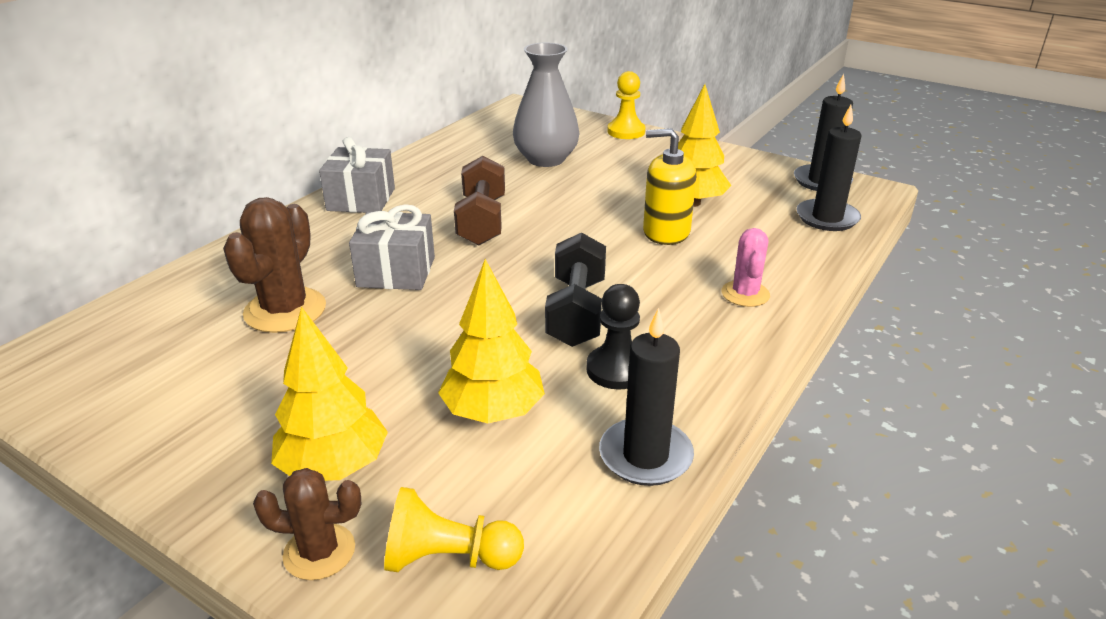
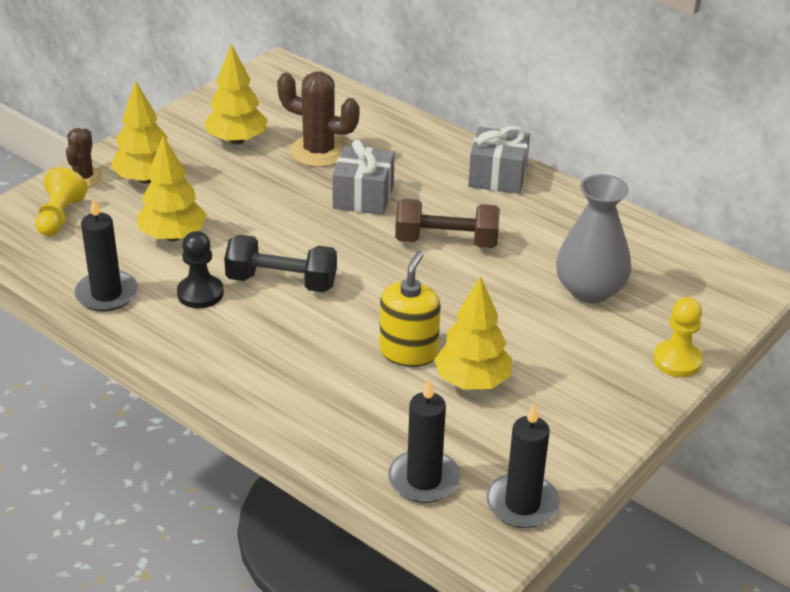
camera: 95 degrees right, 5 degrees up
(235, 385) = (237, 140): none -> yellow tree
(745, 294) = (284, 381): pink cactus -> none

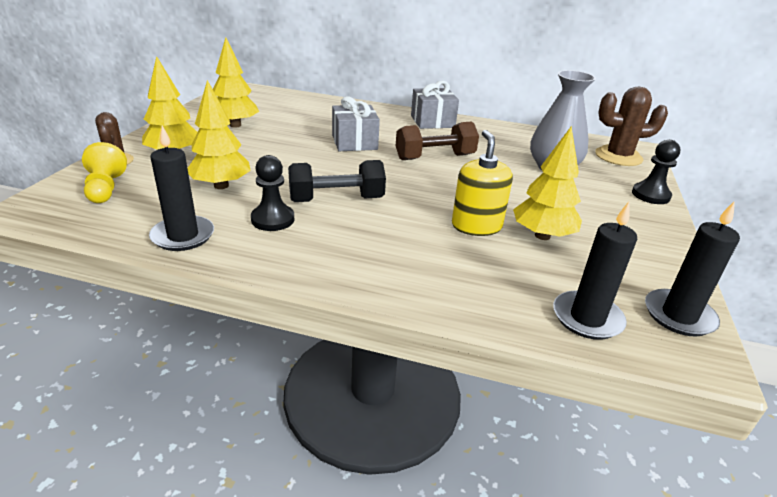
camera: 25 degrees left, 5 degrees down
(319, 151) = (301, 124): brown cactus -> brown cactus (618, 156)
(677, 360) = (650, 195): yellow pawn -> black pawn

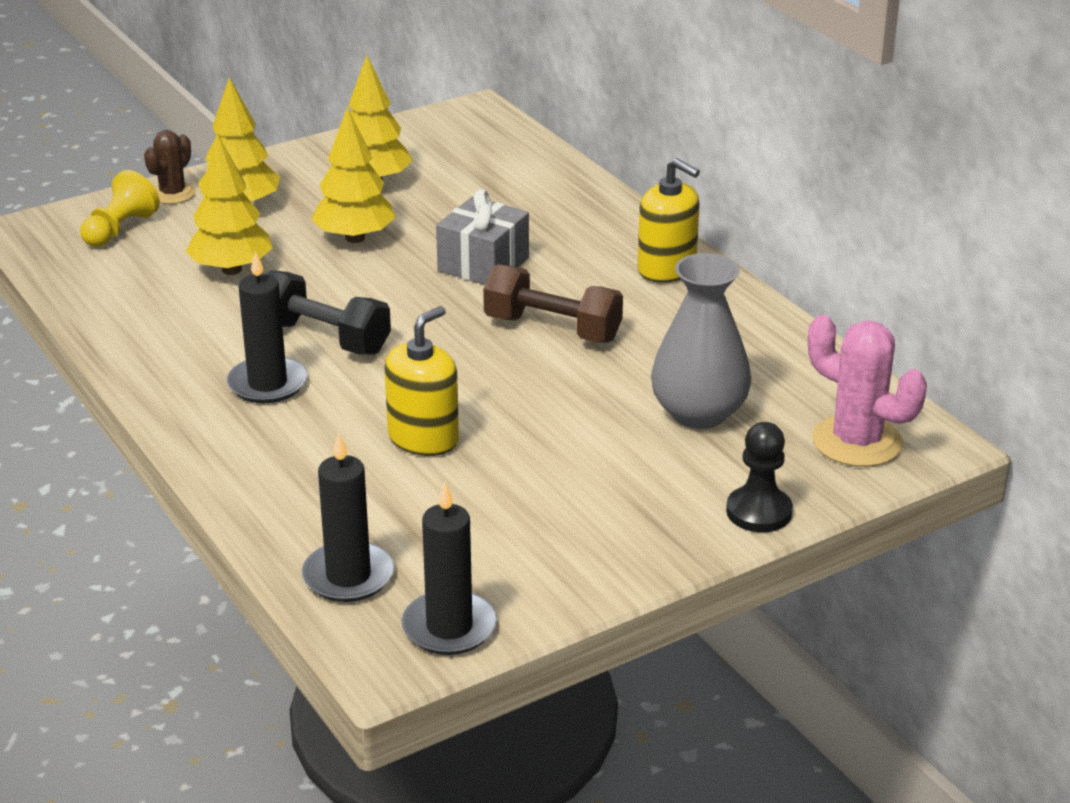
camera: 45 degrees right, 0 degrees up
(183, 236) = (118, 316): black candle -> black candle (267, 384)
(273, 219) = (222, 333): black pawn -> none
(432, 121) = (667, 269): grey gift -> yellow soap dispenser
(542, 235) = (479, 484): yellow tree -> yellow tree (354, 238)
(618, 156) = (857, 442): brown cactus -> pink cactus

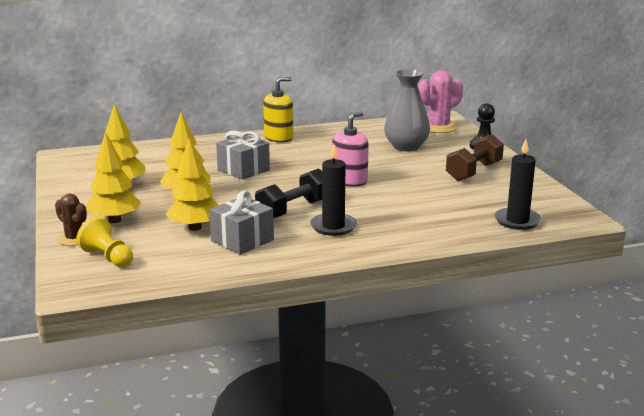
camera: 75 degrees left, 10 degrees down
(196, 315) = (242, 240): none -> grey gift
(423, 438) = (404, 196): yellow soap dispenser -> none
(449, 627) = (558, 205): black candle -> none
(477, 372) = (349, 181): none -> pink soap dispenser
(552, 329) = (318, 163): brown dumbbell -> brown dumbbell (474, 172)

